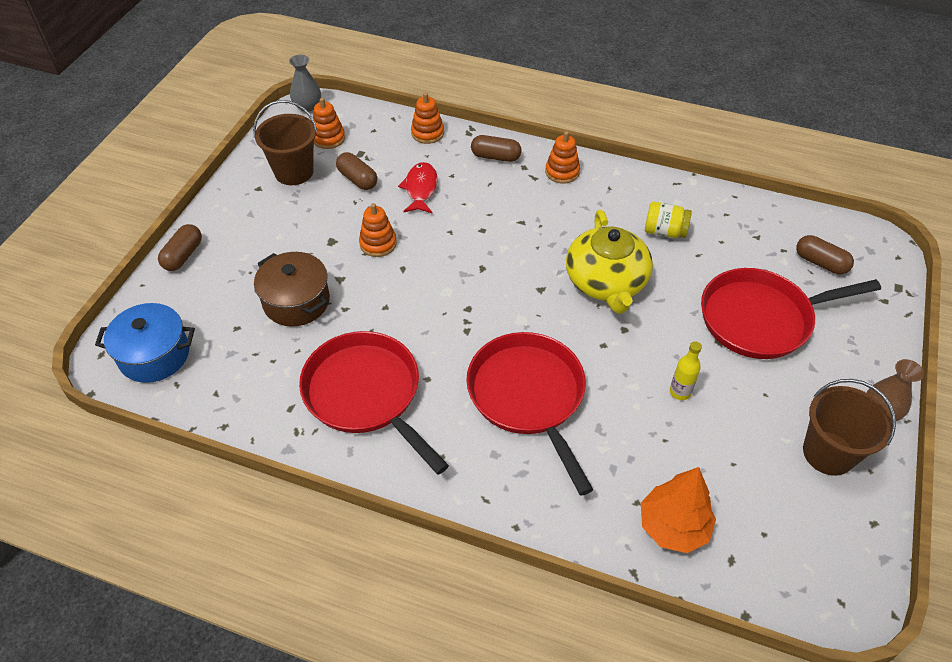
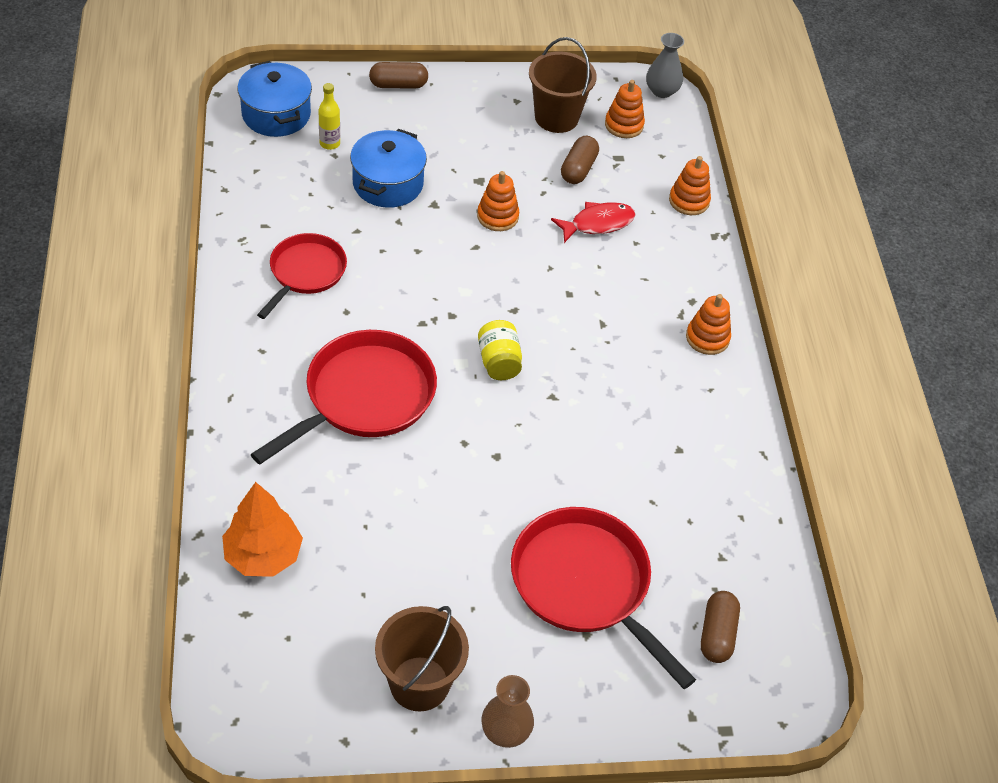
camera: 60 degrees right, 0 degrees up
(296, 301) = (388, 184): brown pot -> blue pot
(366, 394) = (305, 273): red pan -> red pan, size x0.63
(495, 157) = (691, 271): brown capsule -> none
(606, 282) = (557, 423): yellow teapot -> none
(664, 231) = (671, 460): yellow jar -> yellow jar (499, 362)
(680, 392) = (435, 526): yellow bottle -> yellow bottle (329, 143)

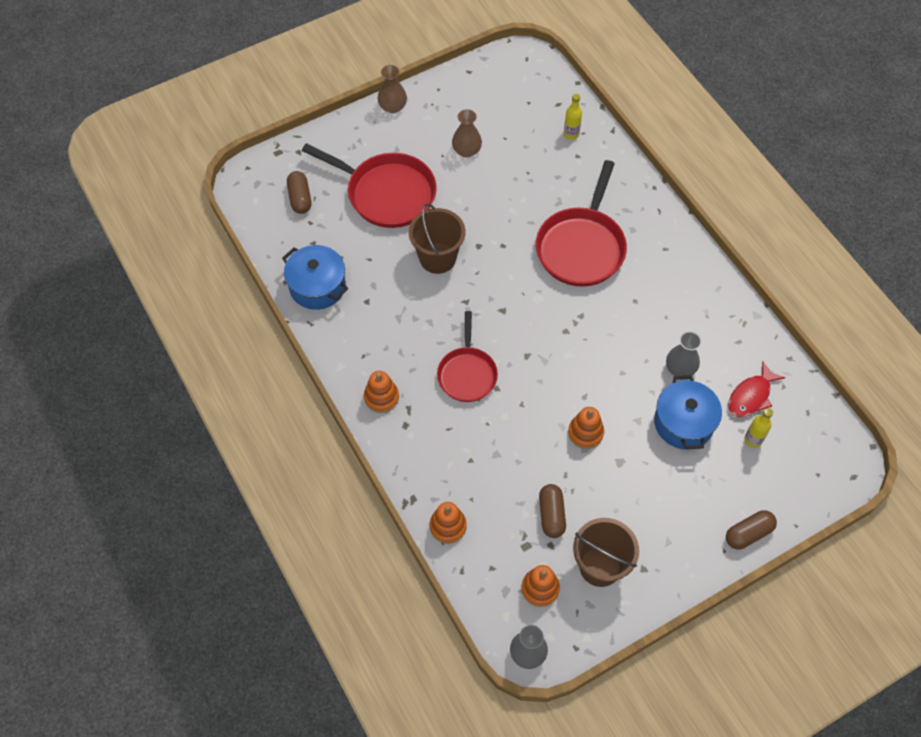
camera: 160 degrees right, 10 degrees up
(263, 555) = (571, 134): orange tree -> yellow bottle
(276, 114) = (813, 448): blue pot -> blue pot (317, 286)
(305, 273) = (682, 317): red pan -> red pan (467, 373)
(351, 228) = (680, 368): none -> grey vase
(419, 683) = (448, 109): brown bucket -> brown bucket (437, 258)
(432, 599) = (466, 150): none -> brown vase
(499, 362) = (514, 310): yellow jar -> none
(598, 223) = (508, 464): red fish -> red fish (751, 396)

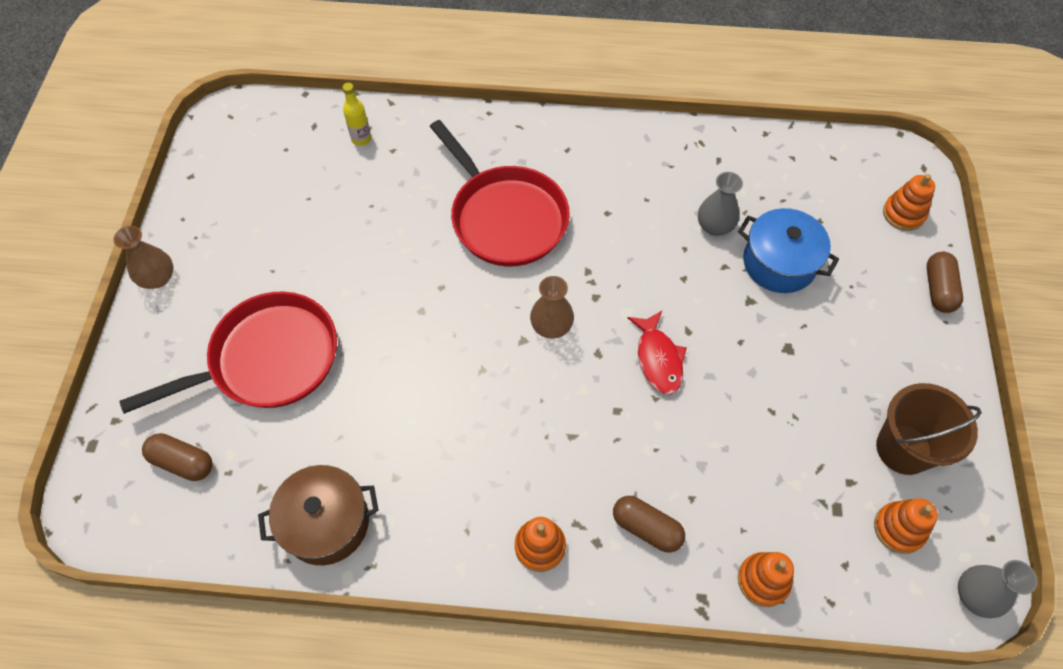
camera: 55 degrees left, 0 degrees up
(317, 286) = (326, 523): blue pot -> brown pot
(437, 258) = (401, 362): brown bucket -> none
(466, 150) = (289, 243): brown vase -> brown vase (551, 326)
(467, 373) = (576, 429): red pan -> none
(551, 515) = (813, 457): brown capsule -> brown capsule (646, 528)
(585, 433) = (733, 358): orange stacking toy -> orange stacking toy (903, 214)
(751, 396) = (786, 189): red fish -> red fish (658, 359)
(753, 440) = (836, 218): yellow bottle -> none

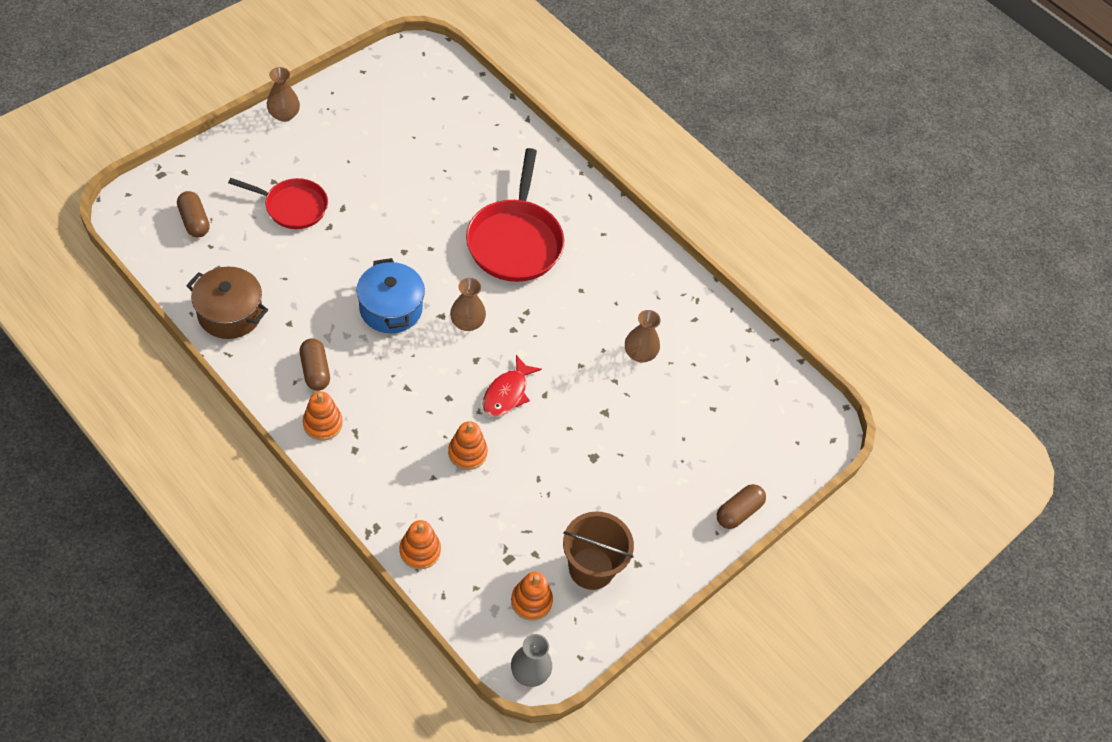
camera: 35 degrees right, 5 degrees down
(268, 360) = (292, 207): red pan -> red pan, size x0.63
(361, 139) = (484, 127): yellow bottle -> none
(646, 528) = (390, 468): brown capsule -> brown capsule (315, 371)
(714, 226) = (639, 354): grey vase -> brown vase
(779, 263) = (653, 408): blue pot -> blue pot (391, 308)
(903, 214) = (777, 452): orange stacking toy -> orange stacking toy (467, 453)

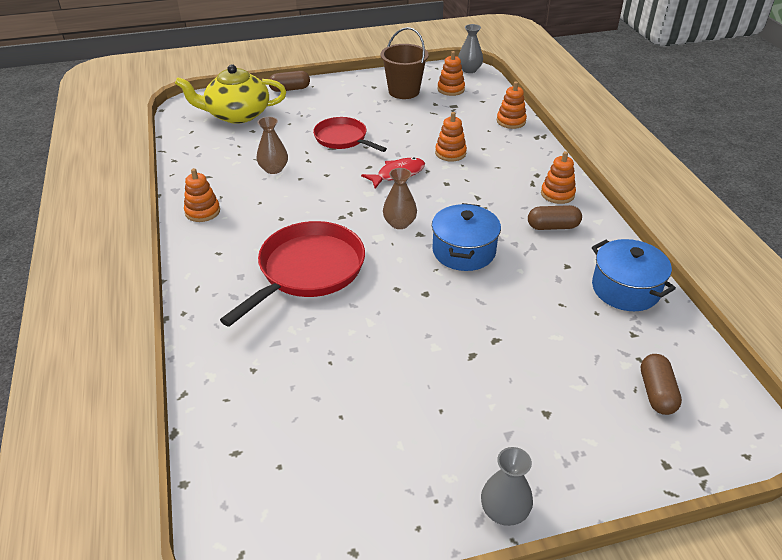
camera: 145 degrees left, 15 degrees down
(230, 313) = (625, 289): brown pot -> blue pot
(284, 115) = (504, 511): brown vase -> grey vase
(292, 207) = (531, 374): red pan -> red pan (343, 139)
(315, 371) = (553, 226): brown capsule -> brown capsule turned 75 degrees clockwise
(657, 273) = (202, 211): none -> orange stacking toy
(755, 432) = (237, 114): none -> yellow teapot

